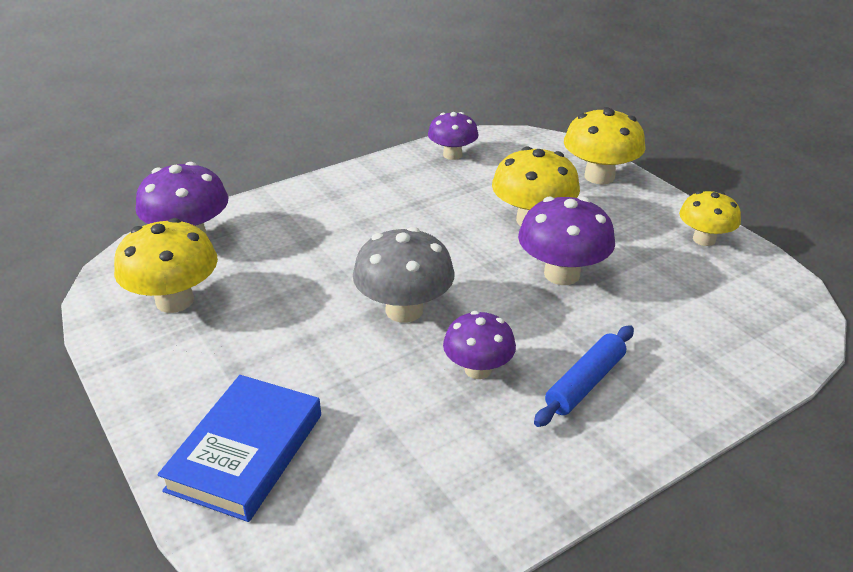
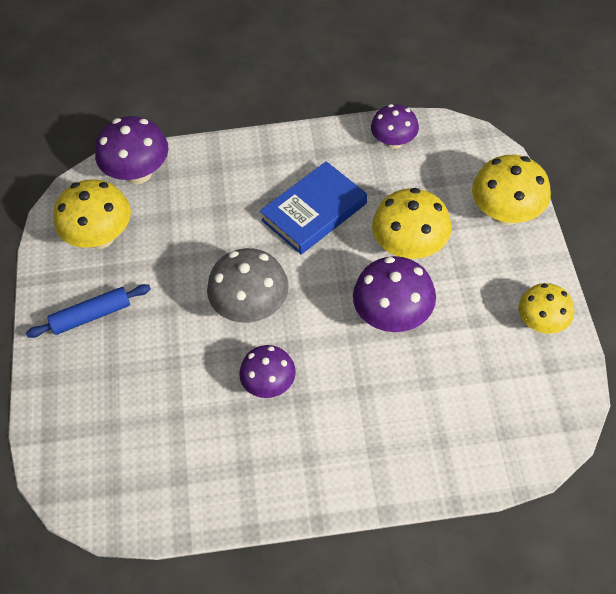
camera: 30 degrees right, 20 degrees up
(246, 452) = (85, 390): blue book -> blue book (314, 212)
(585, 383) = (336, 427): blue rolling pin -> blue rolling pin (91, 315)

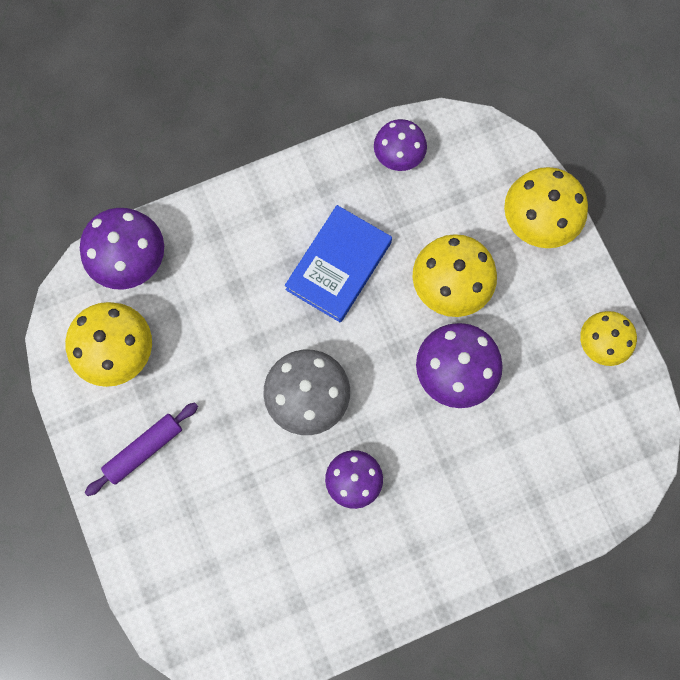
camera: 20 degrees left, 20 degrees up
(91, 315) = (144, 449): blue rolling pin -> purple rolling pin

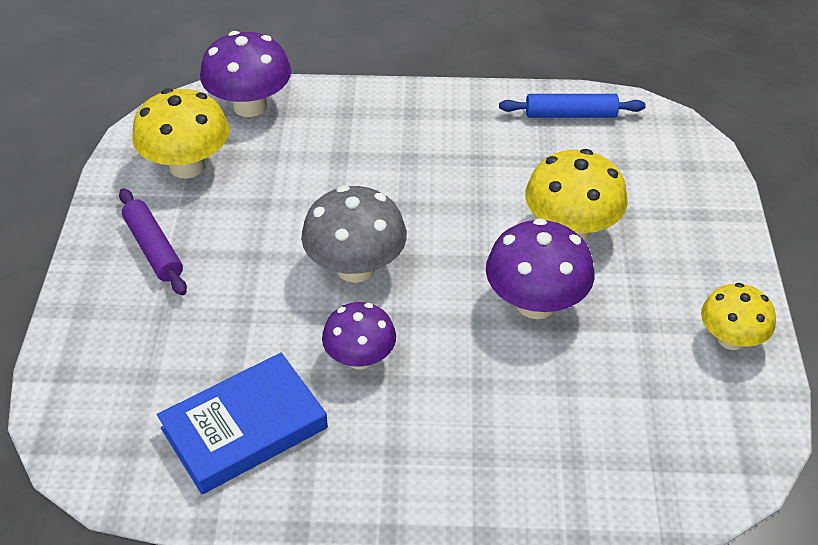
camera: 25 degrees right, 30 degrees down
(144, 449) = (154, 248): purple rolling pin -> purple rolling pin turned 75 degrees clockwise
(338, 266) = (456, 175): blue book -> blue book (244, 428)
(398, 156) = (570, 114): purple mushroom -> blue rolling pin
(537, 221) = (701, 210): yellow mushroom -> none

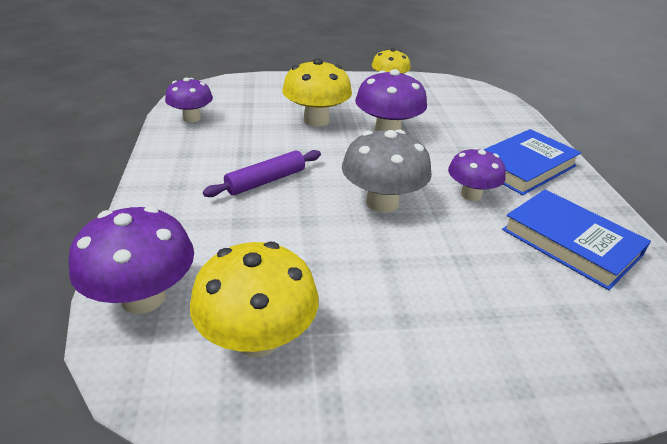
camera: 100 degrees left, 10 degrees down
(154, 248) = (403, 341): purple rolling pin -> purple rolling pin (266, 181)
(425, 446) = (524, 166): none -> blue book
(570, 114) = (191, 118): blue rolling pin -> purple mushroom

